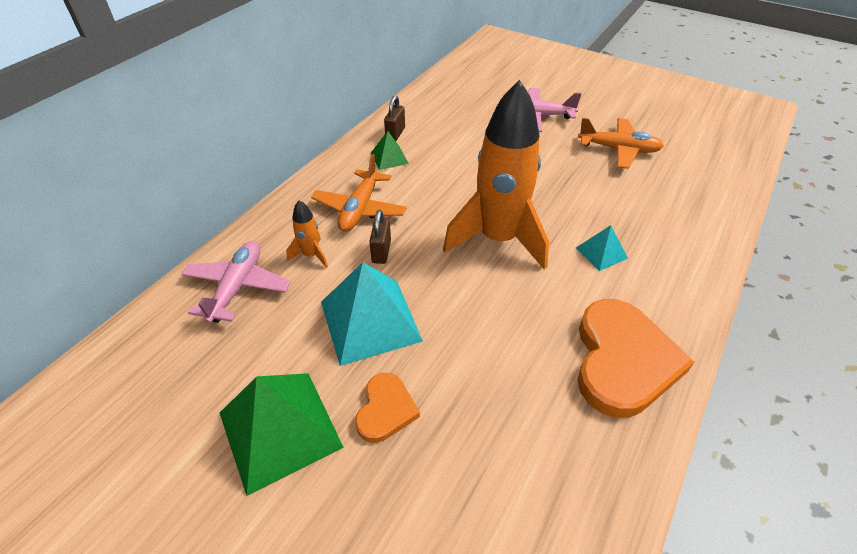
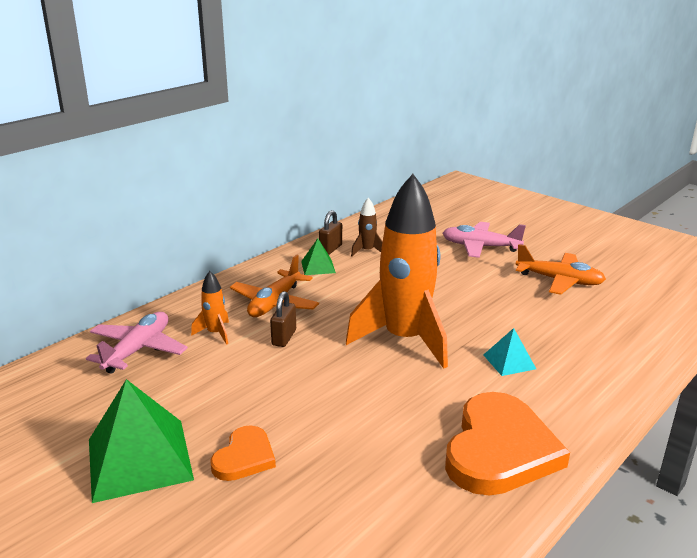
camera: 10 degrees right, 20 degrees down
(370, 321) = (254, 389): turquoise pyramid -> none
(431, 133) = (367, 251): none -> brown rocket

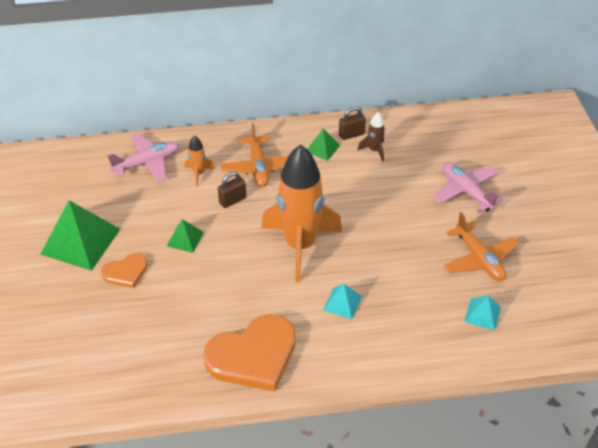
camera: 40 degrees right, 20 degrees up
(275, 303) = (258, 167): orange plane -> orange plane turned 75 degrees counterclockwise
(276, 391) = (185, 239): none -> green pyramid
(622, 312) = (482, 314): none -> turquoise pyramid

